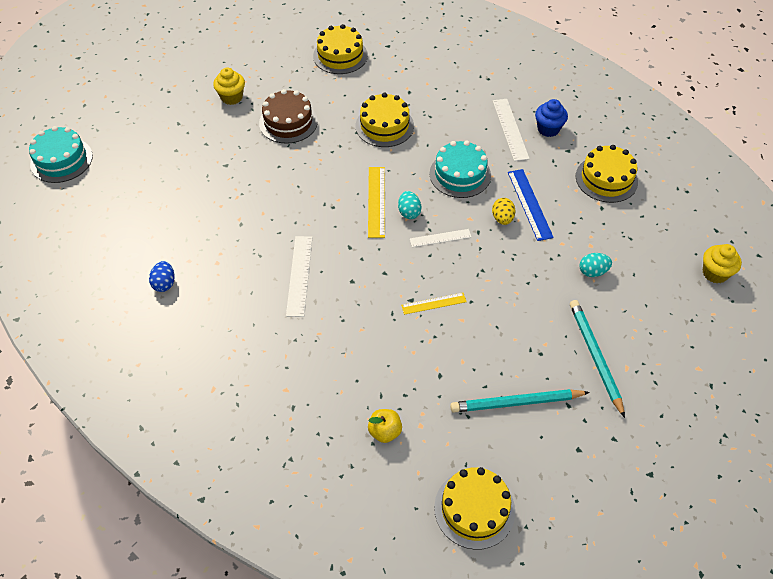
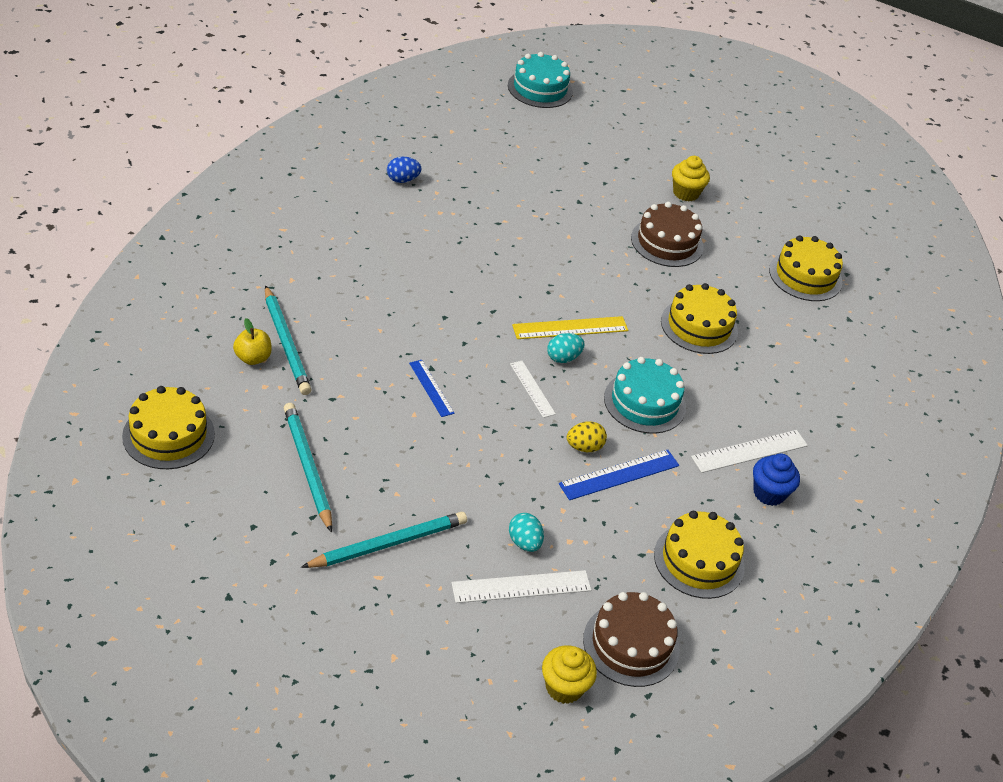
camera: 70 degrees right, 10 degrees down
(299, 275) = (440, 274): white ruler -> white ruler (521, 587)
(369, 403) = (286, 343): none -> turquoise pencil
(433, 303) = (431, 388): yellow ruler -> blue ruler
(677, 230) = (631, 644): none -> brown cake

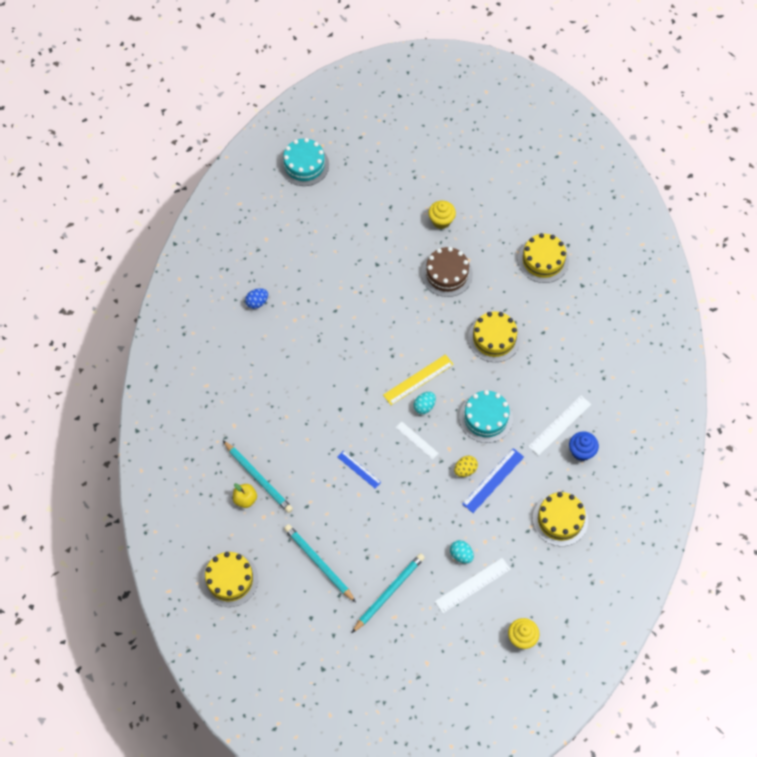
camera: 15 degrees left, 20 degrees up
(631, 644) = (545, 593): brown cake -> none

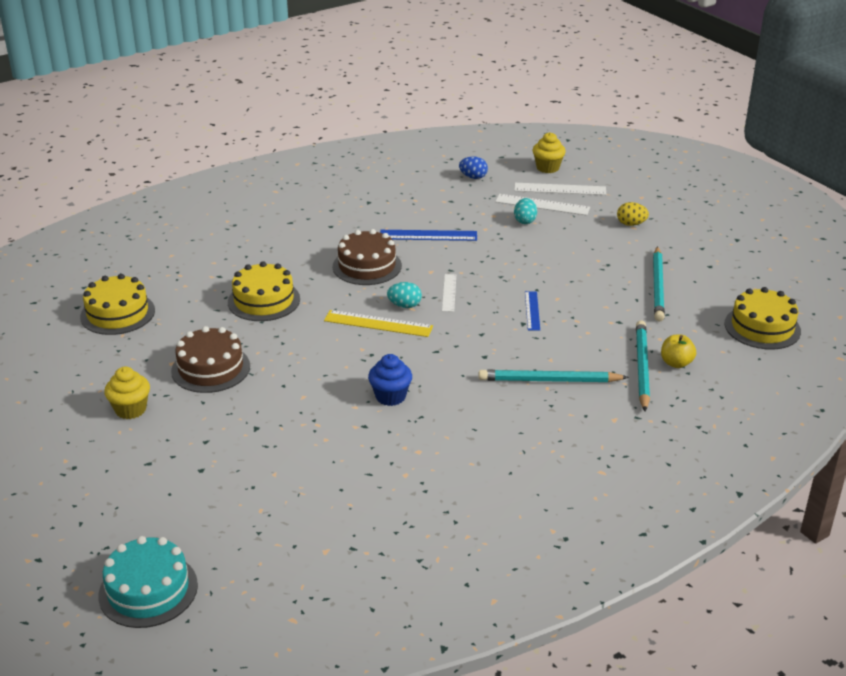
camera: 130 degrees left, 30 degrees down
(257, 302) = (434, 498): blue egg -> blue egg (473, 177)
(389, 593) = (618, 239): turquoise pencil -> turquoise pencil (549, 380)
(465, 470) = (440, 253): yellow egg -> yellow egg (631, 224)
(486, 418) = (367, 266): turquoise cake -> brown cake
(559, 425) = (319, 226): white ruler -> white ruler (560, 189)
(560, 519) = (416, 191): yellow cake -> none
(581, 451) = (333, 206): blue cupcake -> blue cupcake (390, 396)

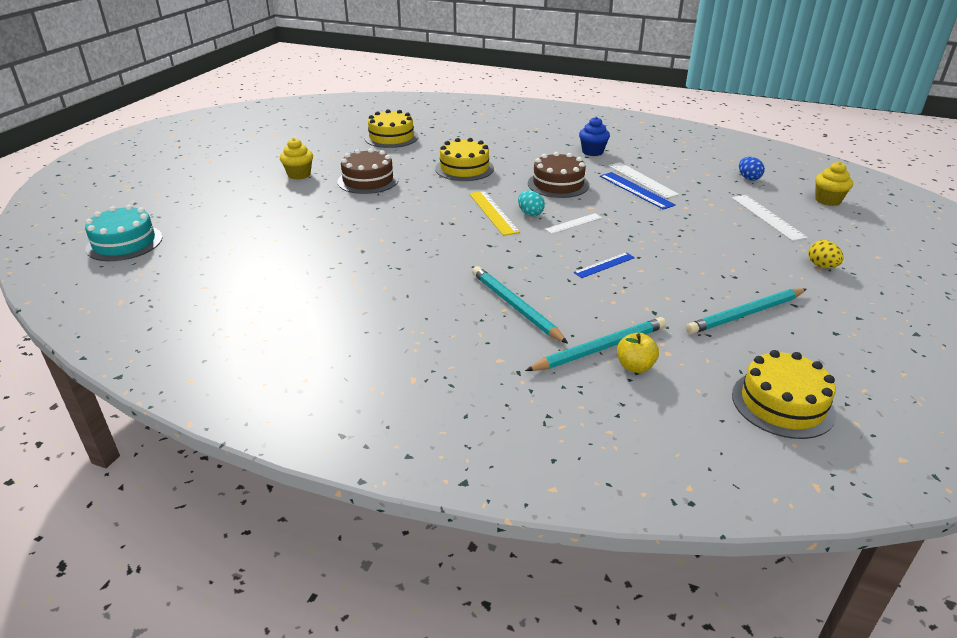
camera: 55 degrees right, 0 degrees up
(390, 396) = (409, 248): blue cupcake -> blue cupcake (592, 152)
(525, 221) = (728, 218): turquoise egg -> none
(560, 189) = (807, 216): white ruler -> white ruler (642, 180)

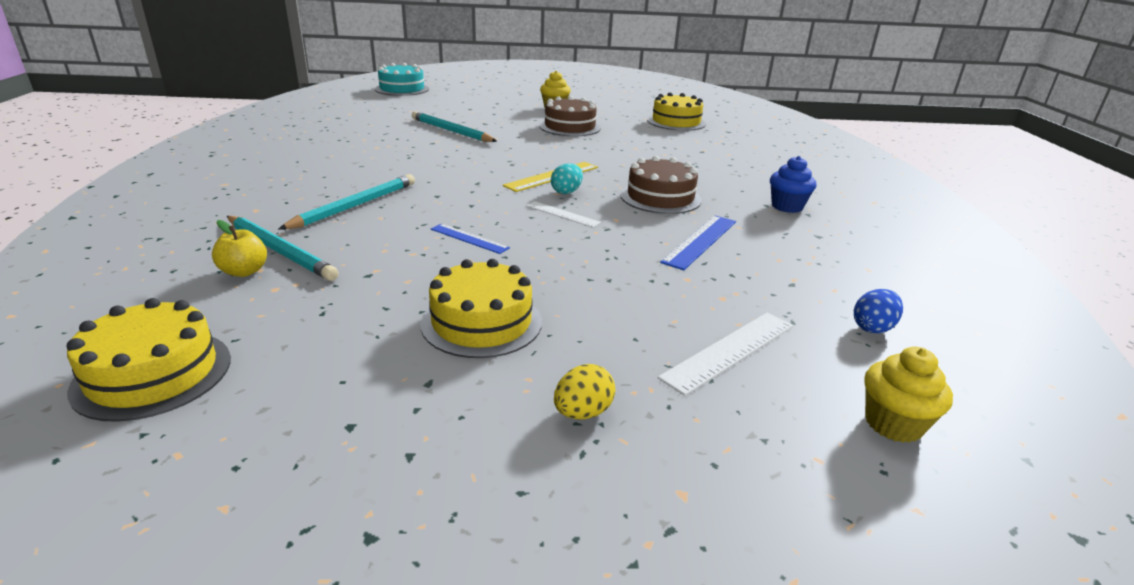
camera: 65 degrees right, 5 degrees down
(464, 168) = (643, 154): yellow cake -> yellow cake (481, 322)
(642, 180) = (740, 243): white ruler -> none
(746, 314) = (384, 338): turquoise pencil -> turquoise pencil (451, 131)

